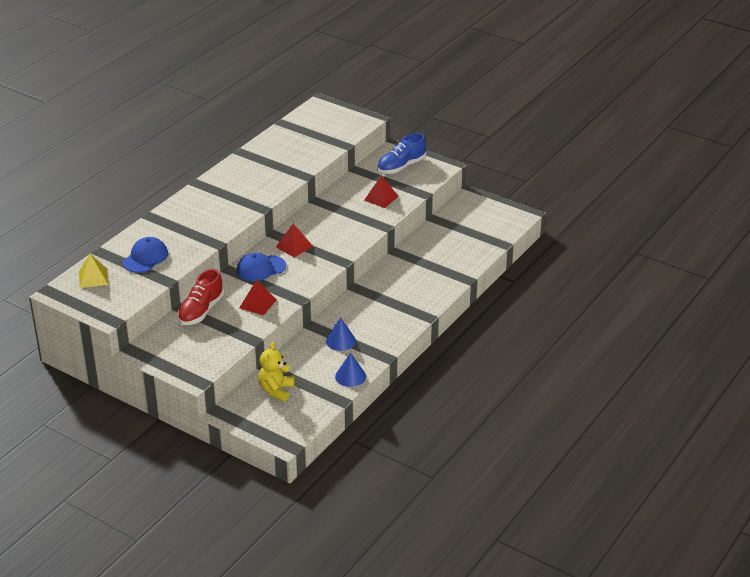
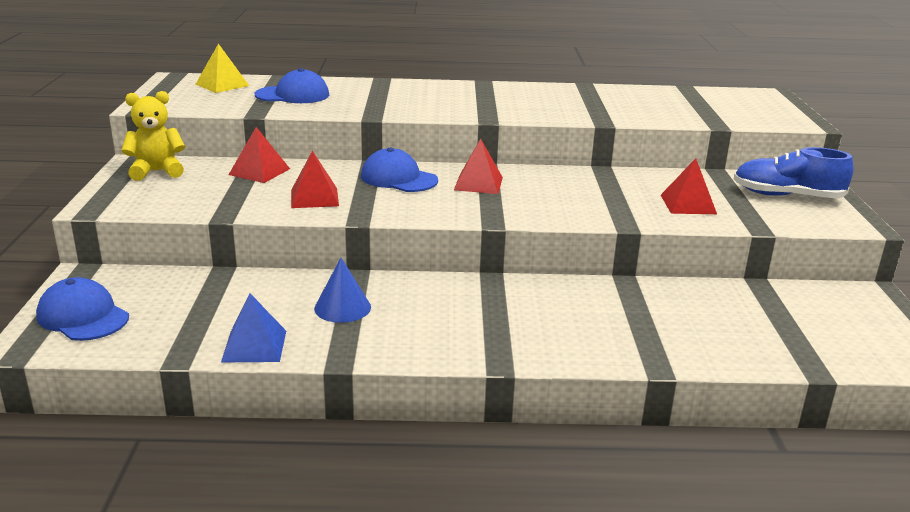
camera: 55 degrees right, 10 degrees down
(201, 311) = (259, 171): red shoe -> red pyramid
(272, 421) = (83, 316): none -> blue cap
(276, 390) = (166, 296): yellow teddy bear -> yellow teddy bear (157, 171)
(350, 376) = (254, 346): blue cone -> blue pyramid

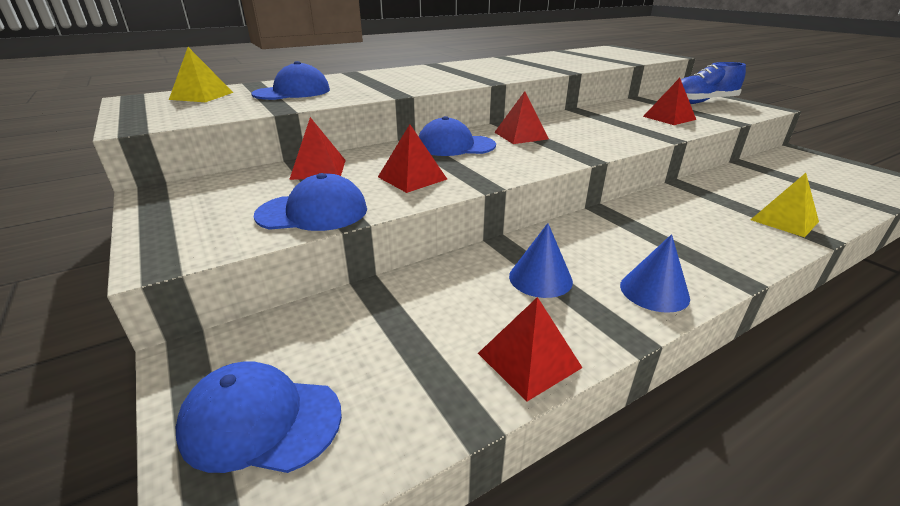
camera: 30 degrees left, 5 degrees up
(157, 171) = (197, 196): yellow teddy bear -> none
(209, 204) = (313, 212): none -> blue cap
(254, 346) = (529, 360): blue pyramid -> red pyramid
(411, 345) = (654, 291): none -> blue cone
(657, 344) = (784, 220): none -> yellow pyramid

